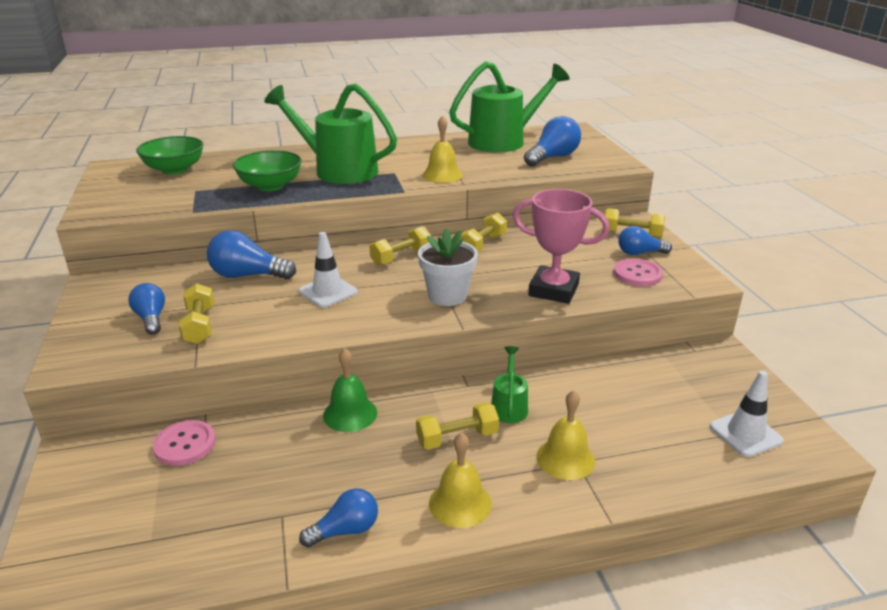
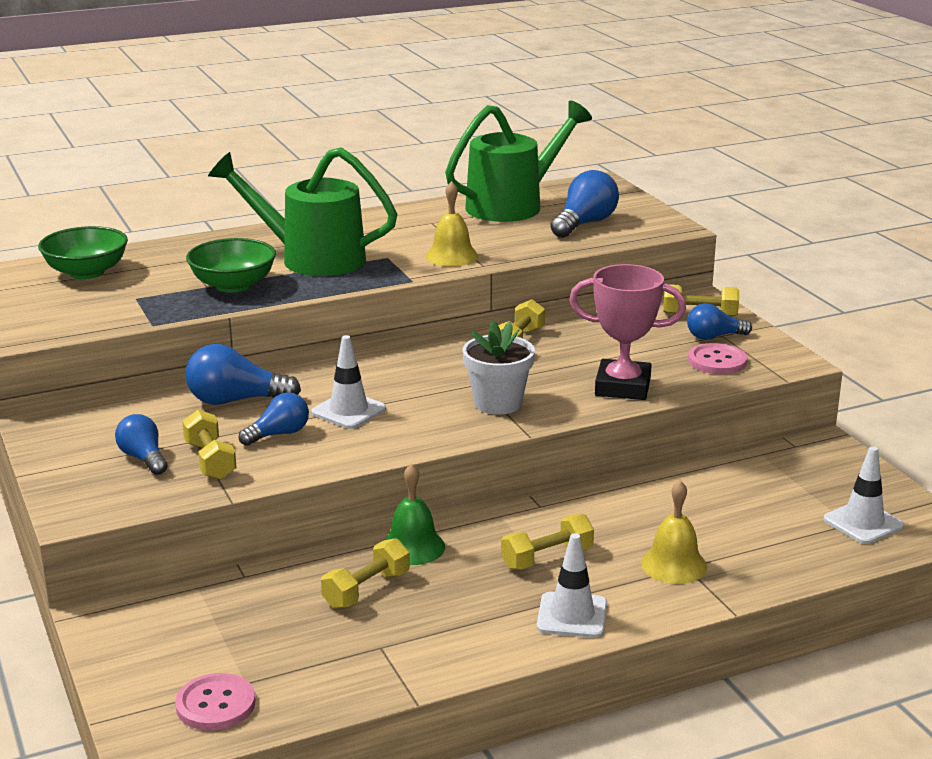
camera: 10 degrees left, 5 degrees down
(185, 444) = (231, 595): pink button -> pink button (215, 704)
(345, 530) = (457, 651): blue light bulb -> blue light bulb (279, 434)
(401, 257) = (421, 364): yellow dumbbell -> yellow dumbbell (366, 590)
(460, 503) = (572, 615): yellow bell -> white traffic cone
(509, 406) = (595, 522): green watering can -> none

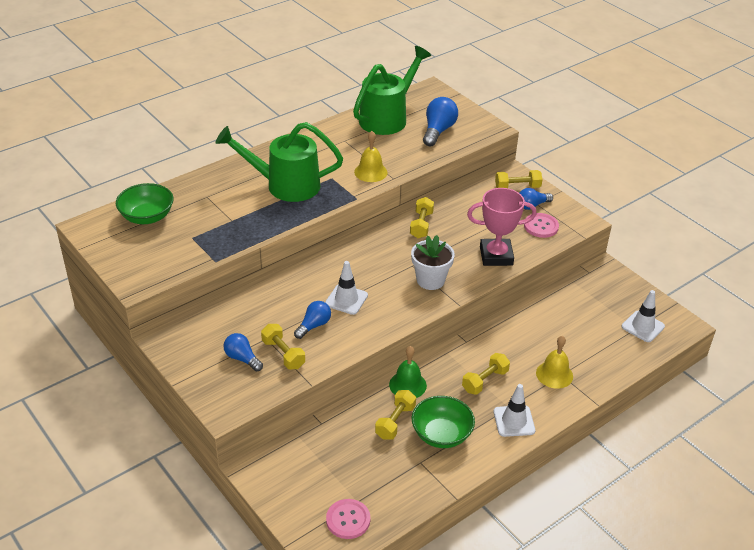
camera: 15 degrees left, 15 degrees up
(233, 285) = (248, 217): green bowl -> green bowl (441, 434)
(235, 401) = (274, 301): blue light bulb -> none

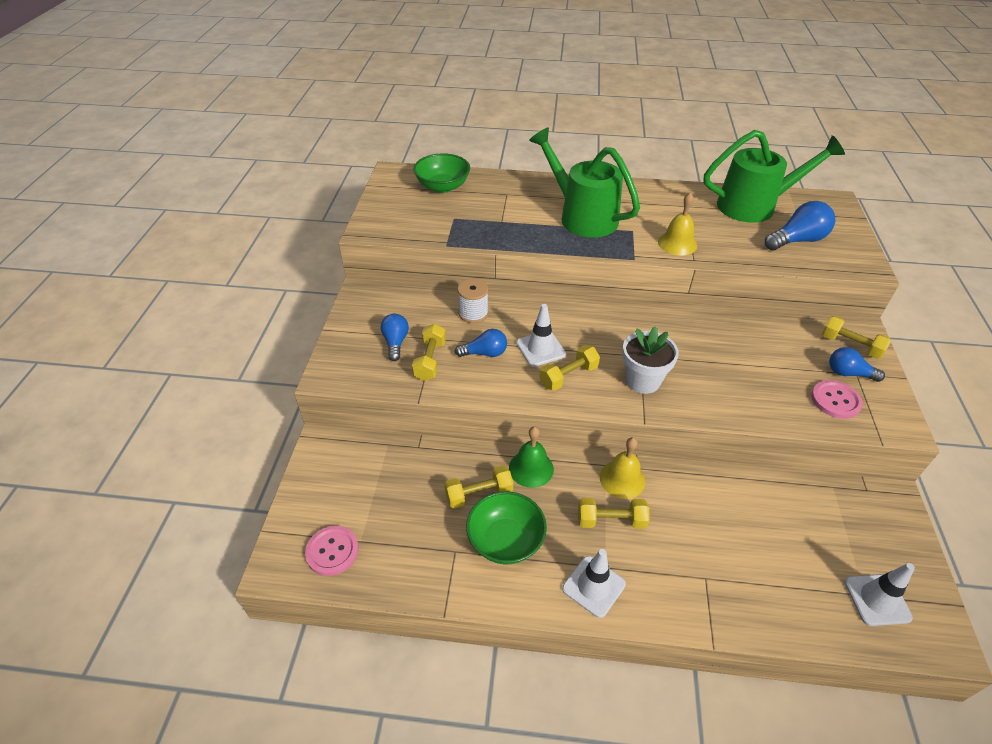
camera: 45 degrees right, 5 degrees up
(271, 304) = (473, 313): none -> white spool
(421, 225) = (695, 325): yellow dumbbell -> yellow dumbbell (568, 376)
(496, 256) = (743, 399): pink trophy -> none
(554, 374) = (697, 571): yellow bell -> yellow bell (622, 479)

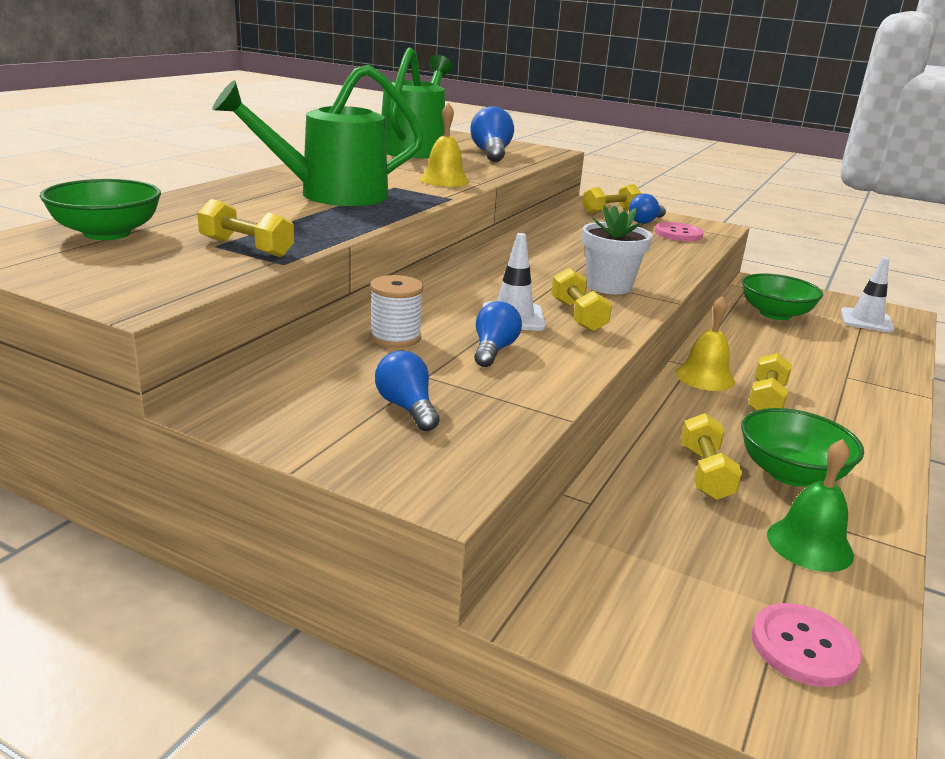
camera: 70 degrees left, 20 degrees down
(395, 342) = (407, 408): blue light bulb -> blue light bulb turned 45 degrees clockwise
(430, 360) = (478, 390): yellow dumbbell -> yellow dumbbell (246, 248)
(531, 468) = (669, 425): green bell -> green bell (809, 544)
(593, 586) = (862, 435): white traffic cone -> none
(812, 518) = (775, 314): none -> green bowl

